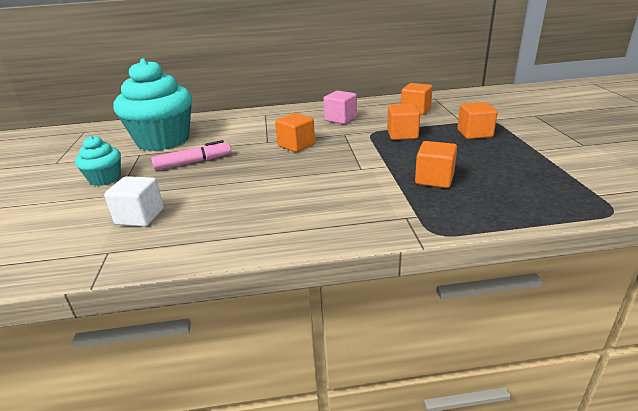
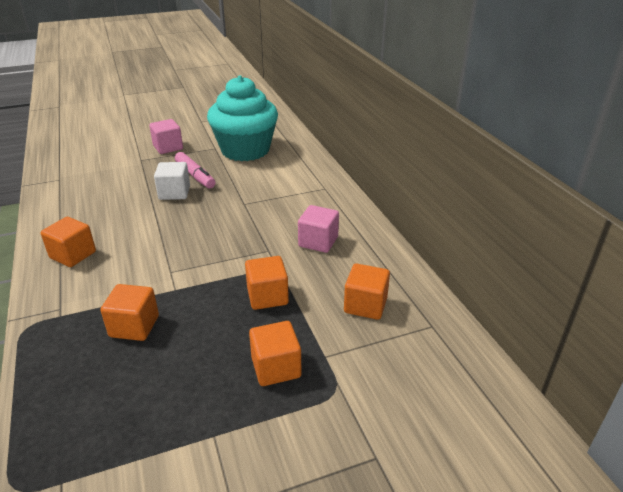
camera: 75 degrees right, 5 degrees up
(105, 179) = (168, 147): turquoise cupcake -> pink cube
(140, 216) = (102, 177): white cube -> white cube (174, 193)
(296, 145) = (233, 222): orange cube -> orange cube (73, 255)

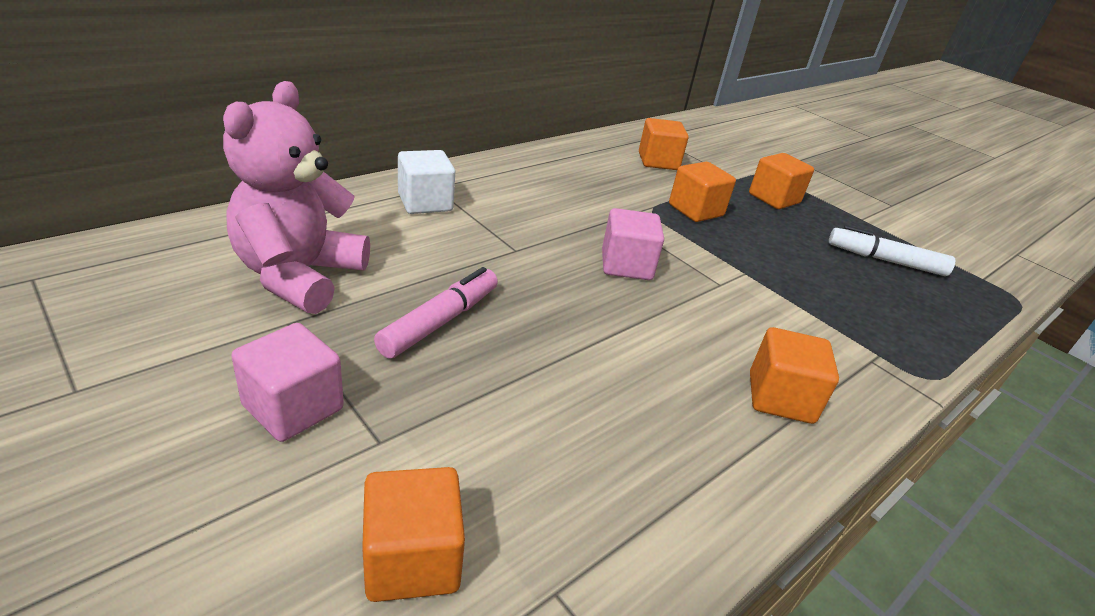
camera: 115 degrees left, 0 degrees up
(134, 326) = (824, 287): orange cube -> orange cube (412, 559)
(138, 399) = (885, 260): none -> white marker
(174, 193) = (521, 333): white cube -> white cube (425, 202)
(245, 150) = (299, 276): turquoise cupcake -> pink teddy bear
(318, 242) = (575, 186): pink cube -> pink cube (626, 265)

